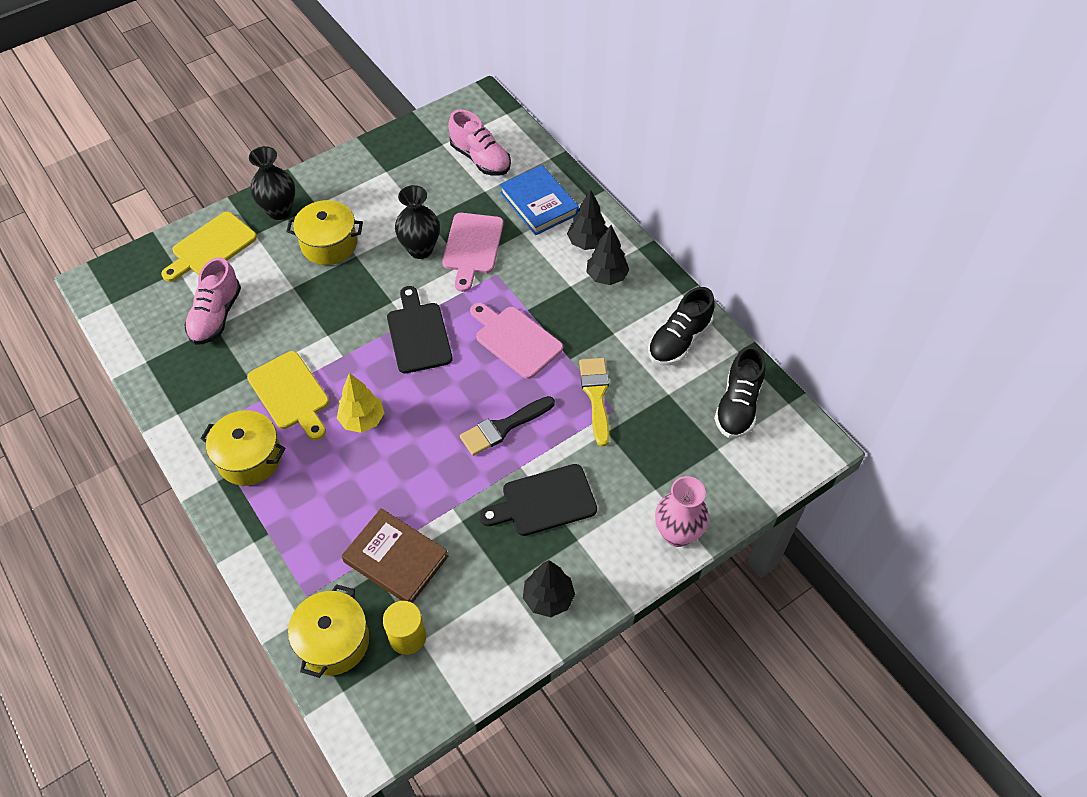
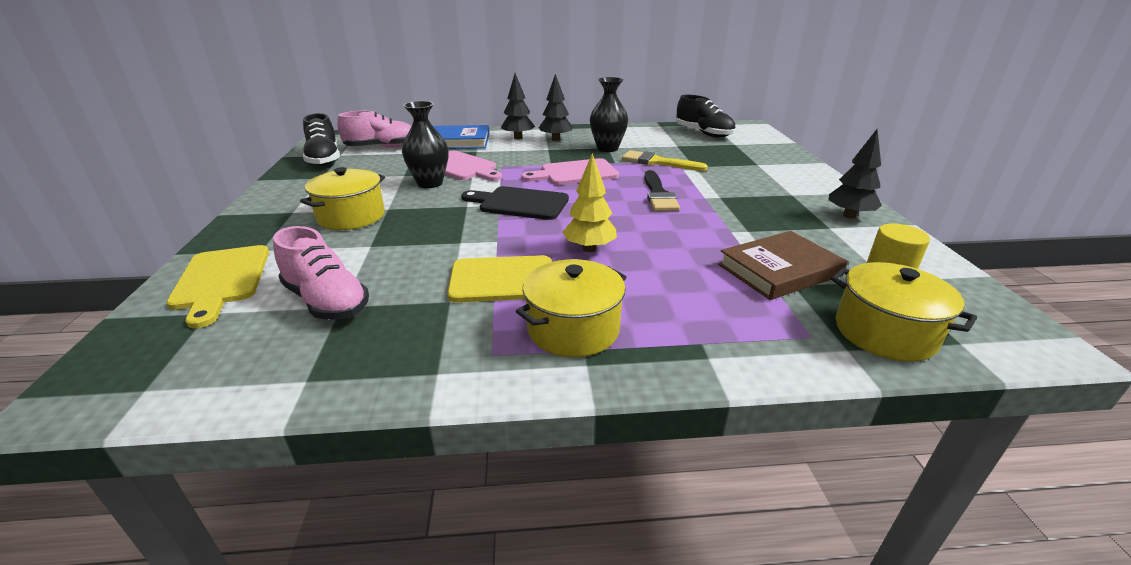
camera: 60 degrees left, 25 degrees down
(279, 211) = (260, 230): black vase -> black vase (607, 148)
(544, 502) = (747, 197): black cutting board -> none
(677, 533) = (801, 166): pink vase -> none
(679, 340) = (635, 135): black shoe -> black shoe (324, 159)

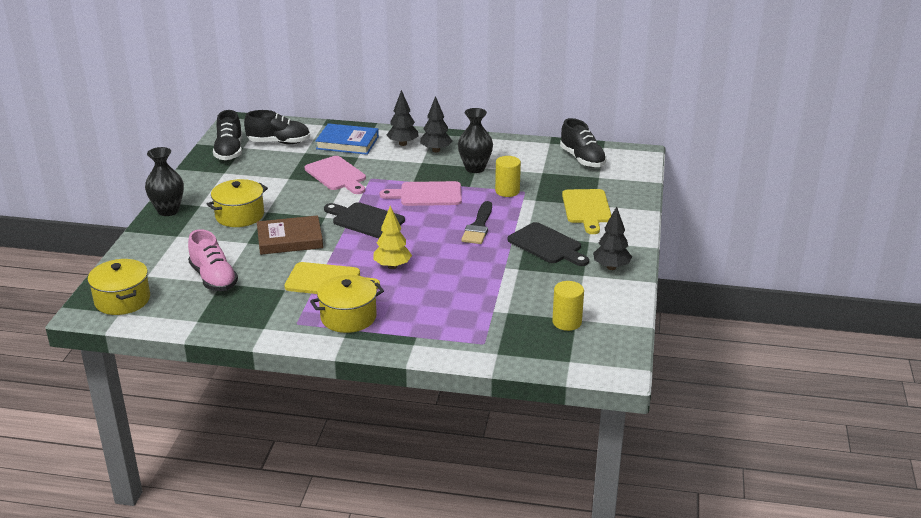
camera: 15 degrees right, 0 degrees up
(221, 280) = (153, 255): yellow cutting board -> yellow cutting board (587, 209)
(381, 147) = (279, 142): pink shoe -> black shoe
(430, 183) = (305, 190): black vase -> black vase (168, 211)
(658, 162) = (507, 191): yellow brush -> yellow cylinder
(753, 203) = (547, 245): none -> black cutting board
(779, 270) = (508, 301): brown book -> brown book (290, 239)
(885, 332) = (531, 348): yellow pot -> yellow pot (122, 300)

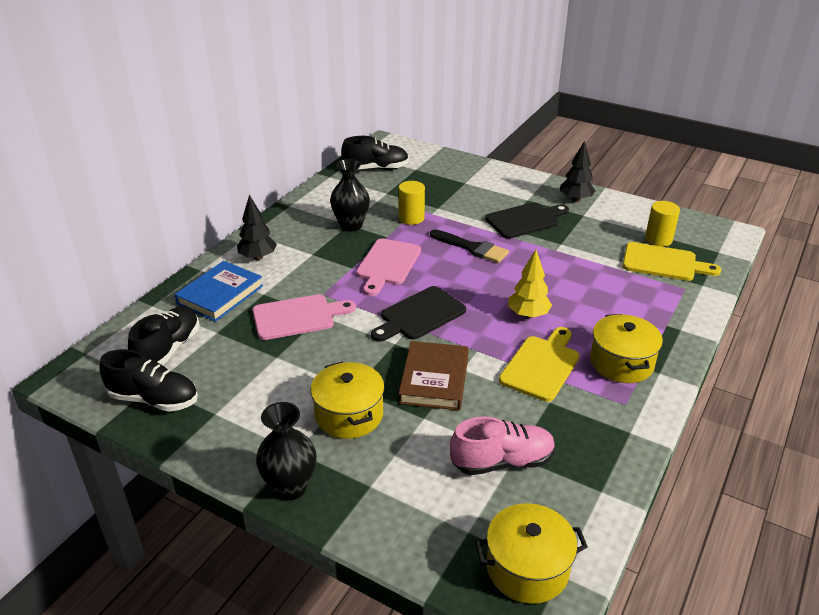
camera: 70 degrees left, 5 degrees up
(436, 150) = (292, 240): black tree -> none
(587, 209) = (470, 187): yellow cutting board -> yellow cutting board (663, 263)

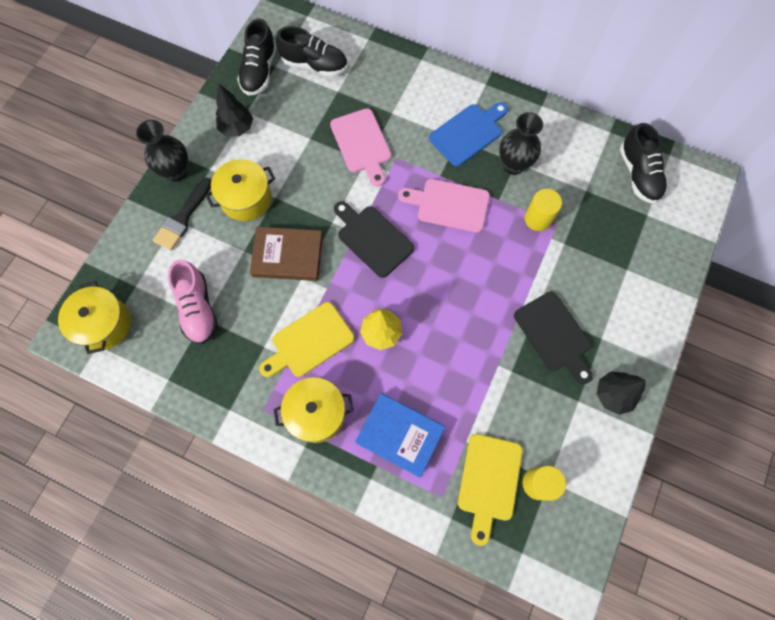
camera: 85 degrees right, 35 degrees up
(220, 295) = (387, 82): blue book -> blue book (400, 435)
(258, 257) = (446, 97): black tree -> black tree (237, 128)
(306, 247) = (468, 133): none -> blue cutting board
(472, 248) = (489, 280): black brush -> black brush (183, 218)
(541, 365) = (309, 342): yellow cutting board -> yellow cutting board turned 120 degrees clockwise

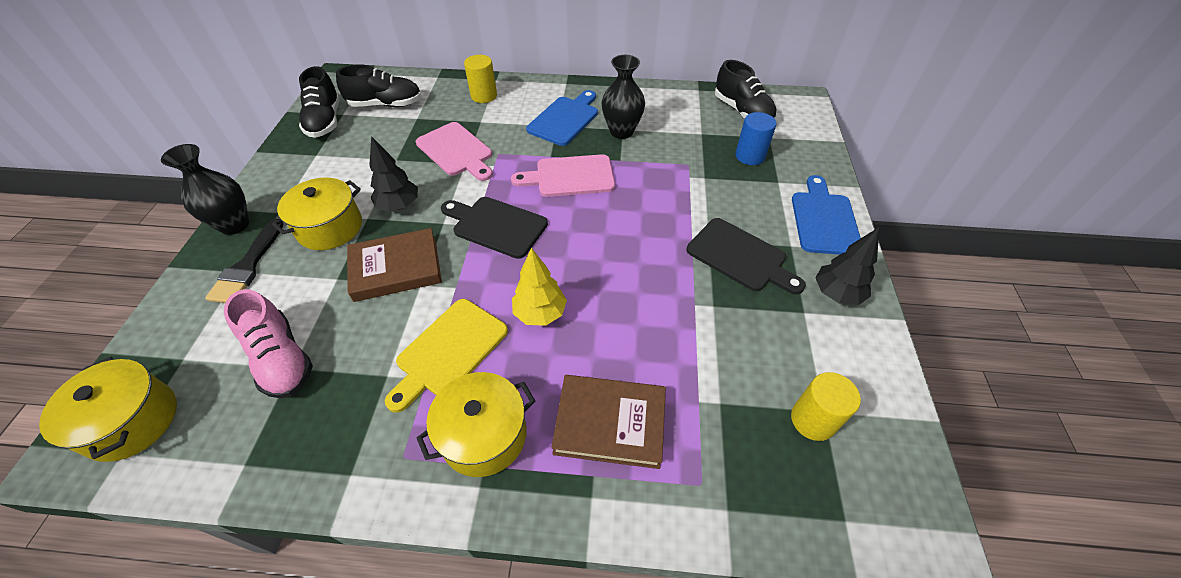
camera: 20 degrees left, 20 degrees down
(237, 128) = (307, 170): black tree -> black tree (399, 206)
(400, 435) = (610, 423): blue book -> brown book
(489, 481) = (752, 440): yellow cutting board -> none
(537, 219) = (667, 165): yellow cylinder -> yellow cylinder (484, 96)
(617, 232) = (750, 156): none -> blue cylinder
(644, 322) = (824, 220): none -> blue cutting board

